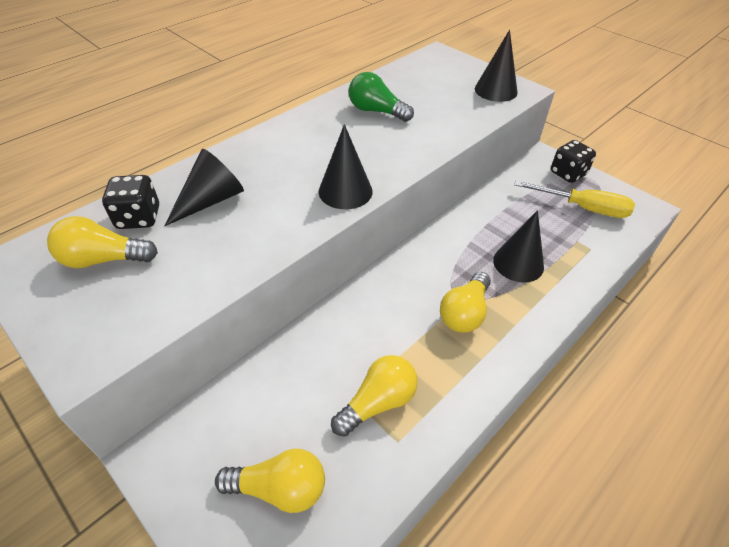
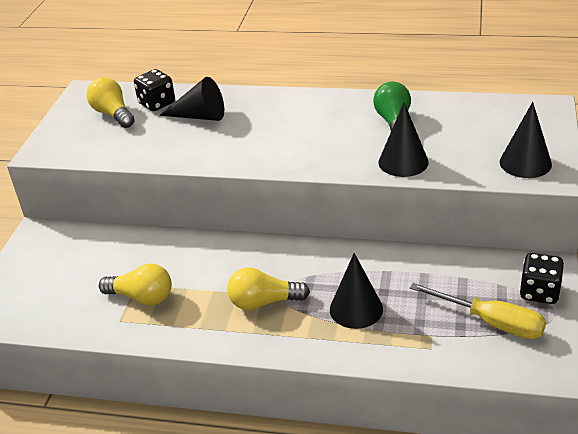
camera: 60 degrees right, 10 degrees down
(279, 488) = (51, 288): yellow light bulb -> none
(345, 191) = (270, 158): black cone -> black cone (403, 162)
(583, 208) = (491, 322): yellow screwdriver -> yellow screwdriver turned 45 degrees counterclockwise

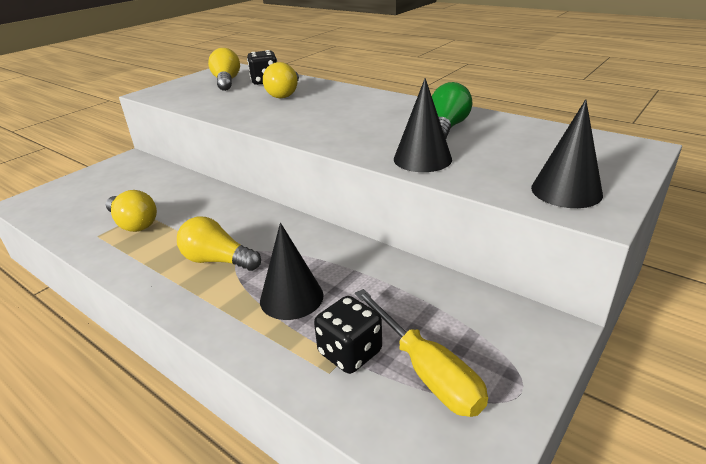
camera: 25 degrees right, 5 degrees down
(200, 116) = (285, 93): black cone -> yellow light bulb
(539, 292) = (517, 357): black dice -> black dice (350, 352)

